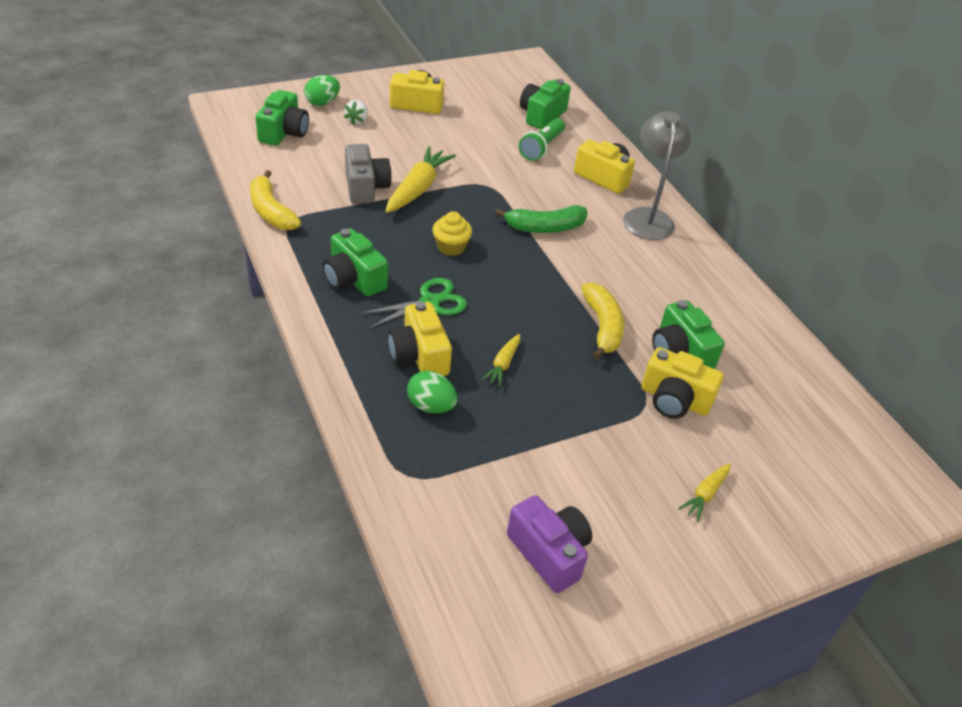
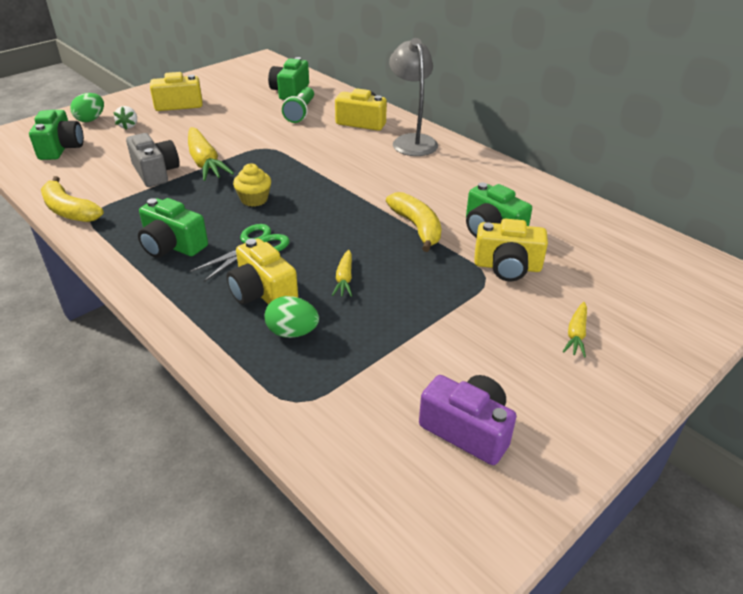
camera: 15 degrees left, 5 degrees down
(418, 188) = (205, 163): yellow carrot -> yellow carrot turned 150 degrees clockwise
(545, 227) = (330, 167): green banana -> none

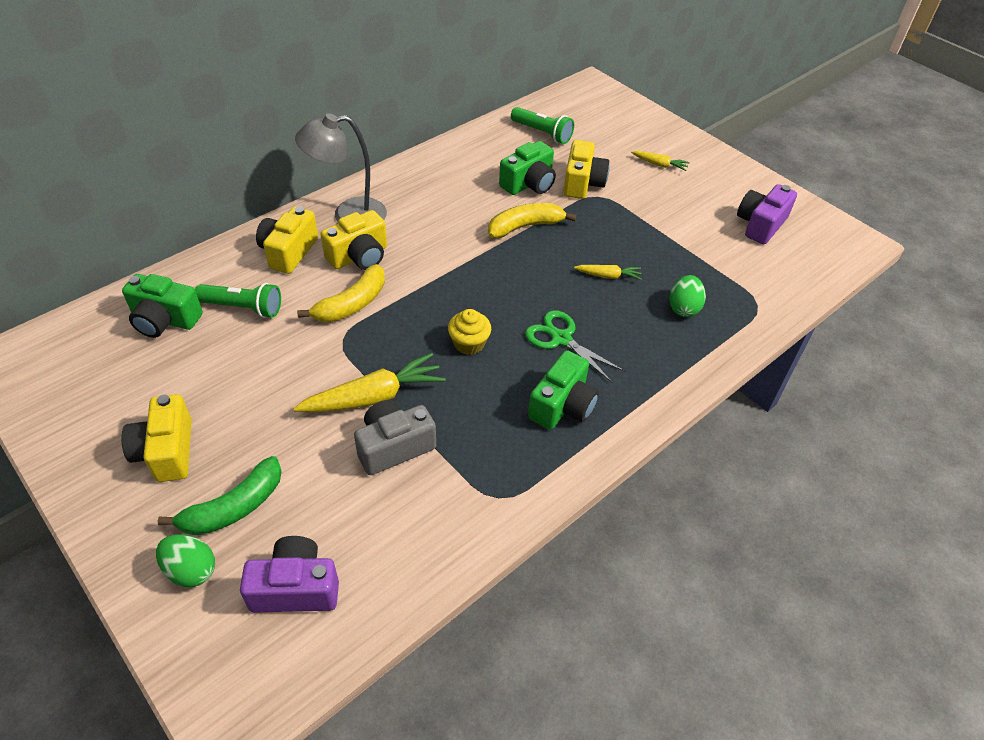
camera: 90 degrees left, 10 degrees up
(61, 148) = (296, 588): green camera -> purple camera
(69, 210) = (487, 526): yellow banana -> yellow banana (352, 304)
(128, 126) = (234, 507): white strawberry -> green banana
(262, 292) = (633, 329): yellow camera -> yellow camera (359, 256)
(596, 239) = (542, 133): none -> green flashlight

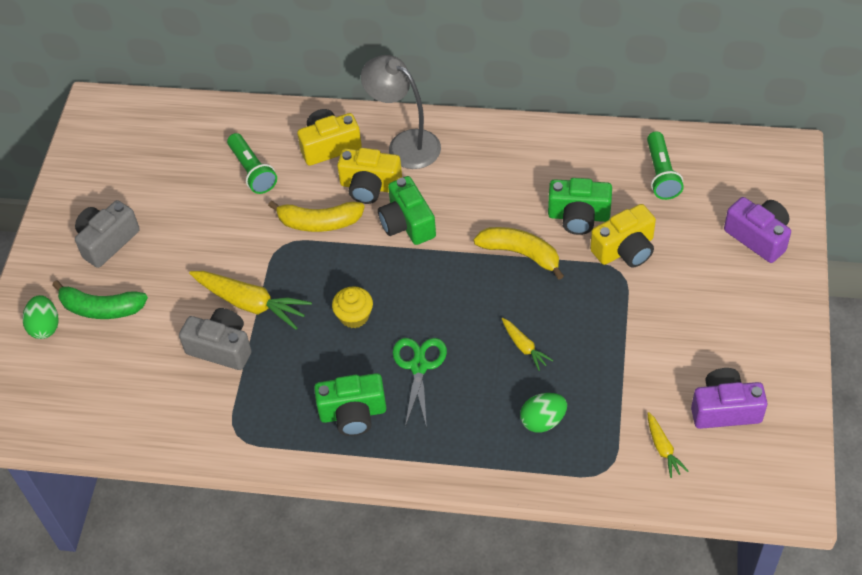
camera: 55 degrees right, 5 degrees up
(165, 320) = (200, 144): green camera -> green camera (407, 223)
(166, 451) = (107, 241): yellow camera -> grey camera
(296, 588) = (78, 384): purple camera -> purple camera (758, 237)
(659, 165) = (722, 283): yellow carrot -> yellow carrot (663, 449)

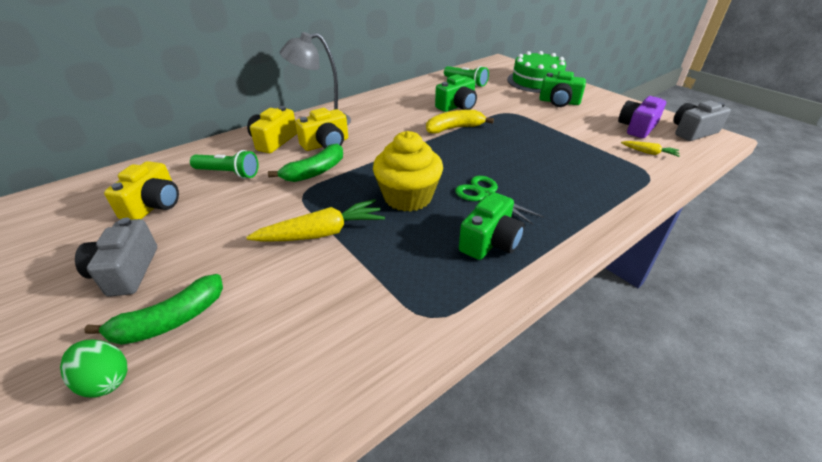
camera: 50 degrees left, 15 degrees down
(221, 348) = (334, 271): grey camera -> grey camera (692, 132)
(319, 222) = (315, 171): yellow banana -> green banana
(354, 316) = (408, 197): yellow cupcake -> yellow cupcake, size x1.85
(407, 223) = (374, 146): green camera -> green camera (559, 102)
(524, 347) = (522, 156): yellow carrot -> none
(543, 421) = (587, 176): green egg -> none
(625, 249) = (496, 106): yellow camera -> yellow camera (154, 205)
(758, 237) = (536, 81): purple camera -> green cake

